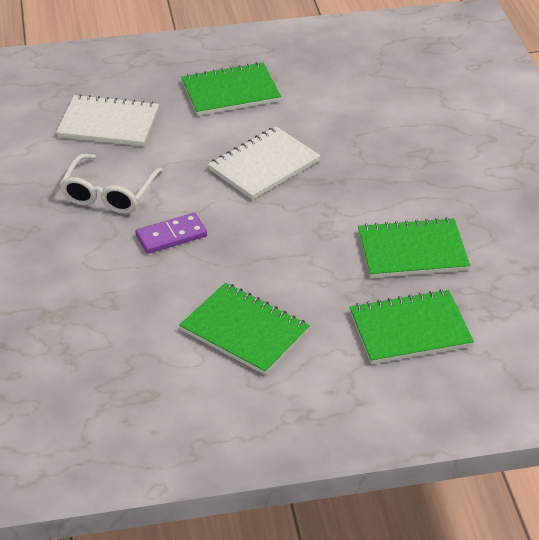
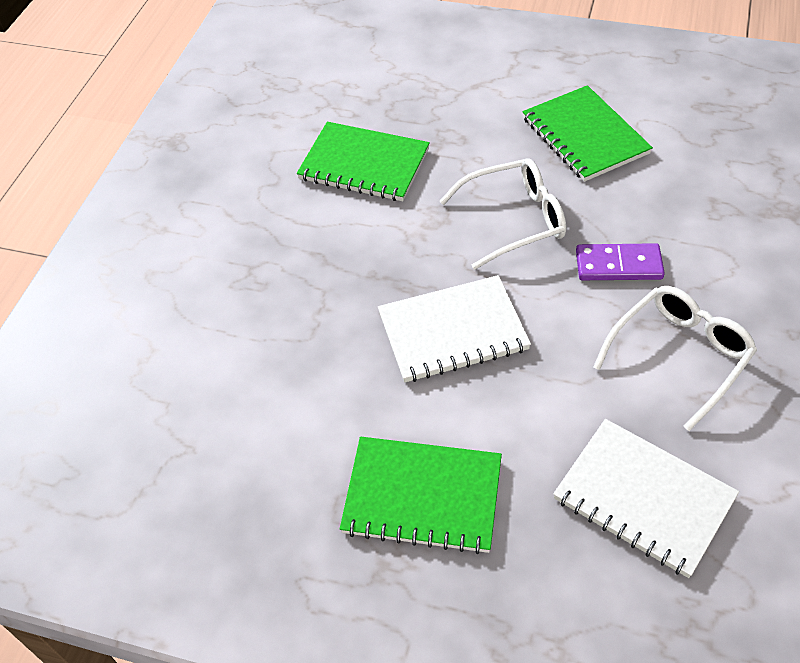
camera: 150 degrees left, 10 degrees up
(265, 244) = (513, 220): none -> white glasses
(410, 329) = (428, 93): green notebook -> none

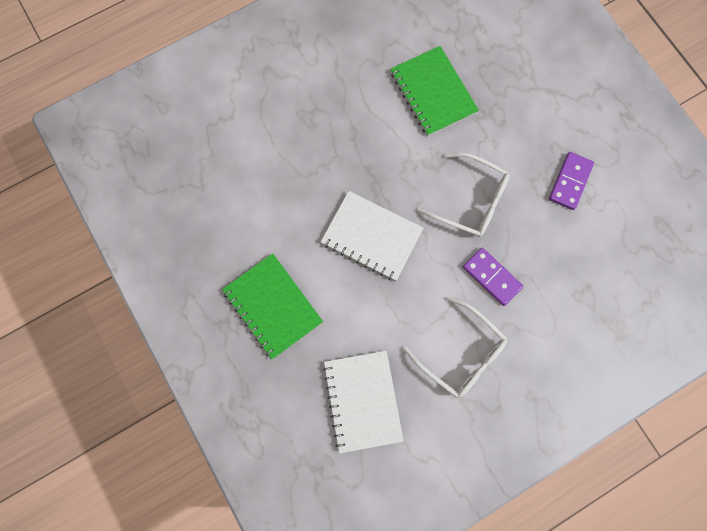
camera: 40 degrees right, 25 degrees up
(585, 136) = (570, 182): green notebook -> purple domino
(679, 356) = (460, 353): white glasses -> white glasses turned 45 degrees clockwise

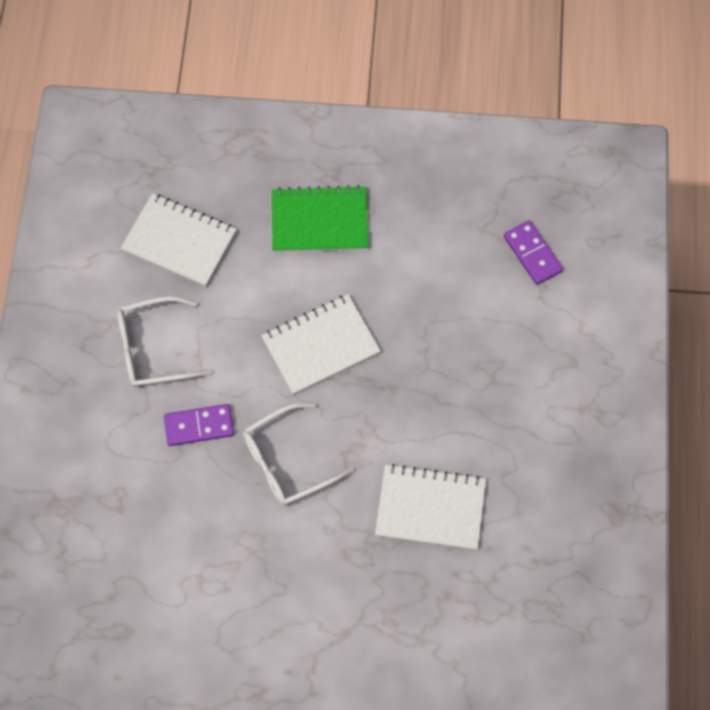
camera: 125 degrees right, 10 degrees down
(433, 92) = (430, 508): green notebook -> white notebook
(570, 182) = (233, 574): purple domino -> purple domino (532, 254)

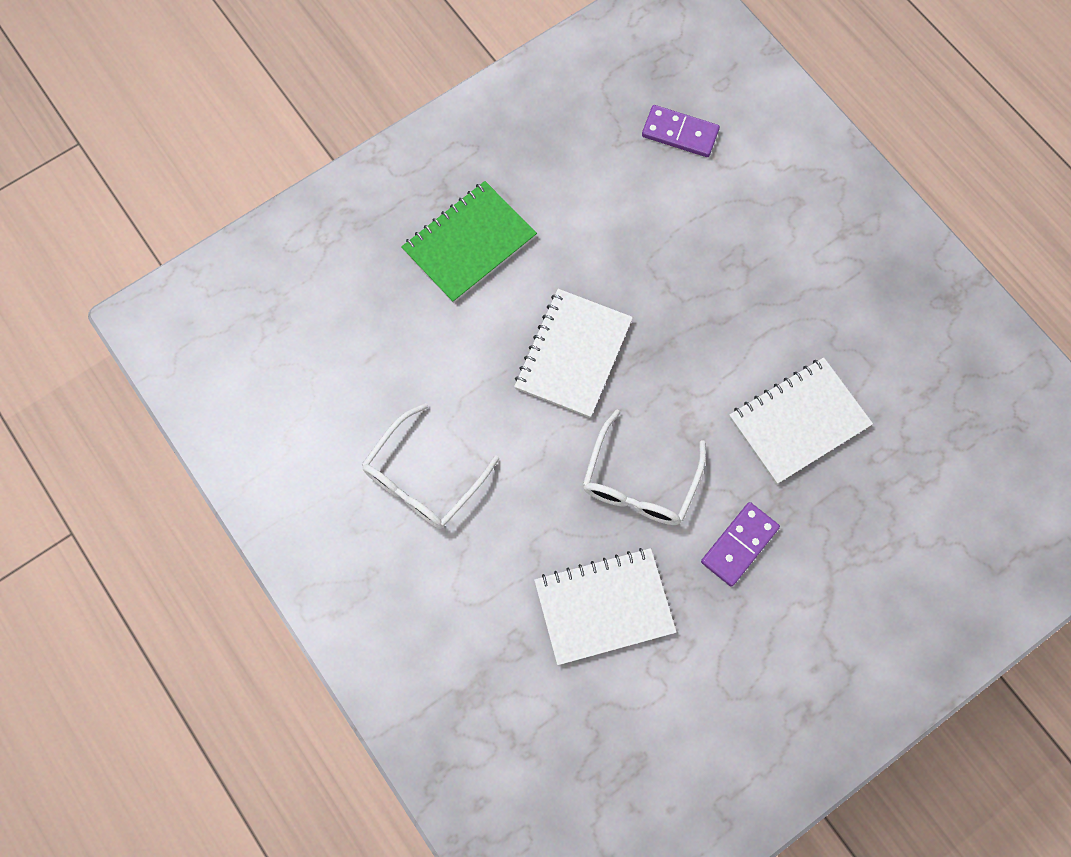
camera: 40 degrees left, 5 degrees up
(179, 242) = (356, 360): white notebook -> white notebook (604, 607)
(199, 426) = (531, 515): purple domino -> purple domino (739, 545)

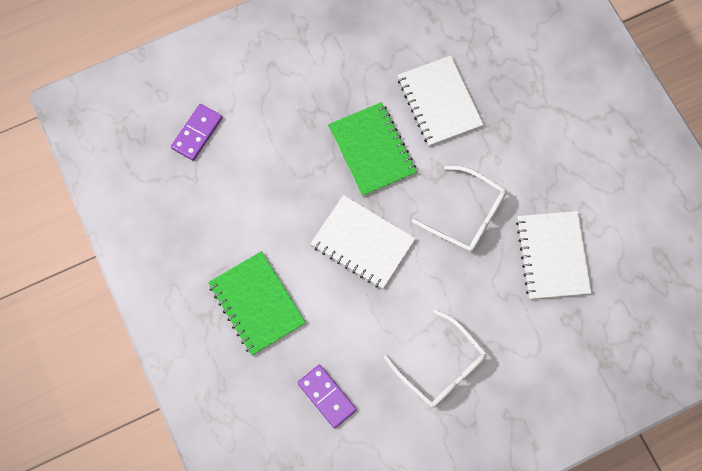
camera: 80 degrees left, 0 degrees up
(706, 345) = (372, 150): none -> green notebook
(739, 545) = (521, 159): purple domino -> purple domino (327, 396)

